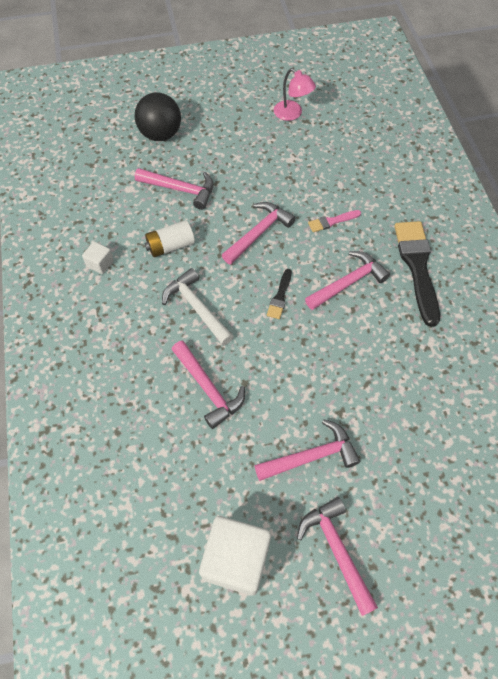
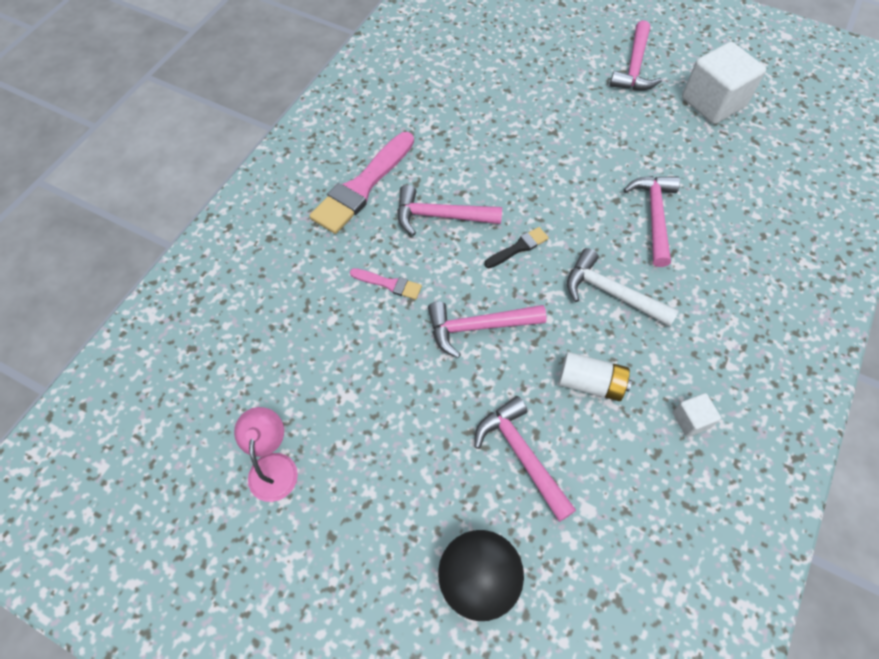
camera: 140 degrees left, 0 degrees up
(197, 307) = (611, 293): white hammer -> white hammer turned 120 degrees clockwise
(311, 456) = (604, 121): pink hammer -> none
(417, 267) = (362, 186): black brush -> pink brush

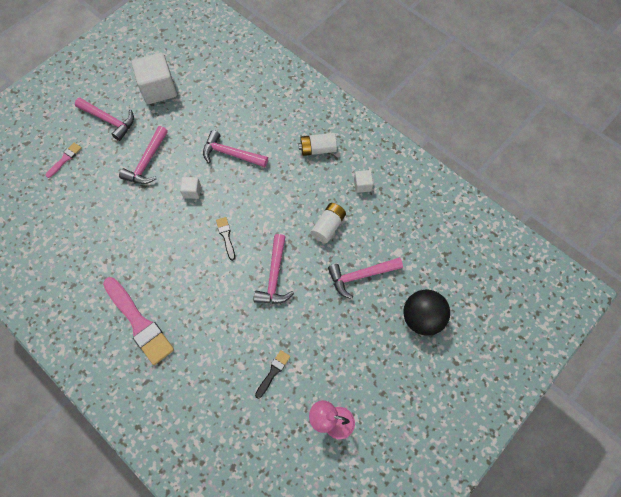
camera: 75 degrees left, 5 degrees up
(331, 364) = (273, 372): none -> black brush
(389, 284) = (226, 323): pink brush -> pink brush (65, 159)
(440, 216) = (184, 277): pink hammer -> pink hammer (147, 162)
(571, 187) = (192, 191): none -> white cube
(611, 293) = (275, 195): white hammer -> none
(724, 332) = (317, 149): none -> white battery

